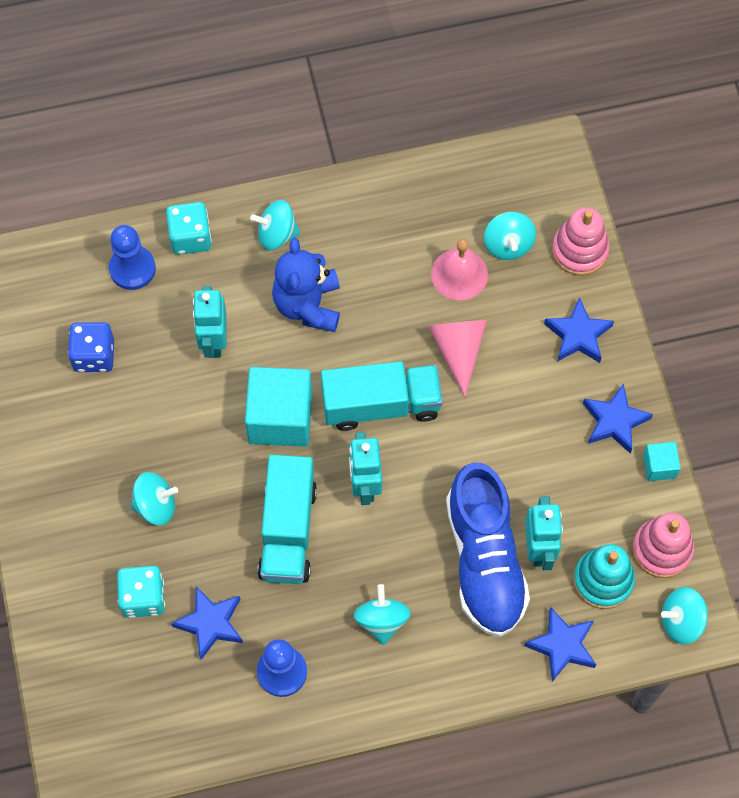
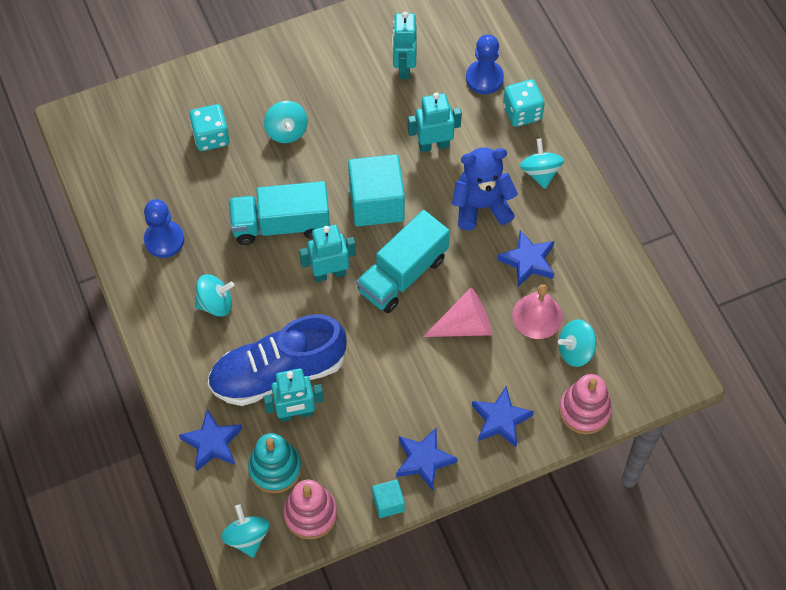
camera: 80 degrees right, 5 degrees down
(94, 355) = (404, 67): blue dice -> turquoise robot
(210, 623) = (196, 185): blue star -> blue star (528, 261)
(381, 405) = (402, 274): turquoise truck -> turquoise truck turned 60 degrees clockwise

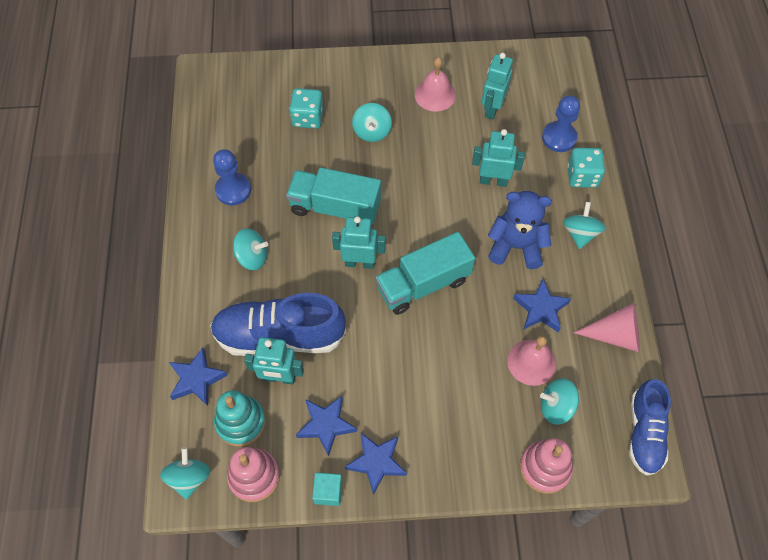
camera: 20 degrees right, 0 degrees up
(338, 70) = (435, 95): none -> pink bell
(376, 203) = (424, 215): turquoise cube -> none
(465, 325) = (461, 349): pink cone -> pink cone (615, 335)
(500, 420) = (462, 449): blue star -> blue star (326, 425)
(665, 347) = (644, 433): none -> blue shoe

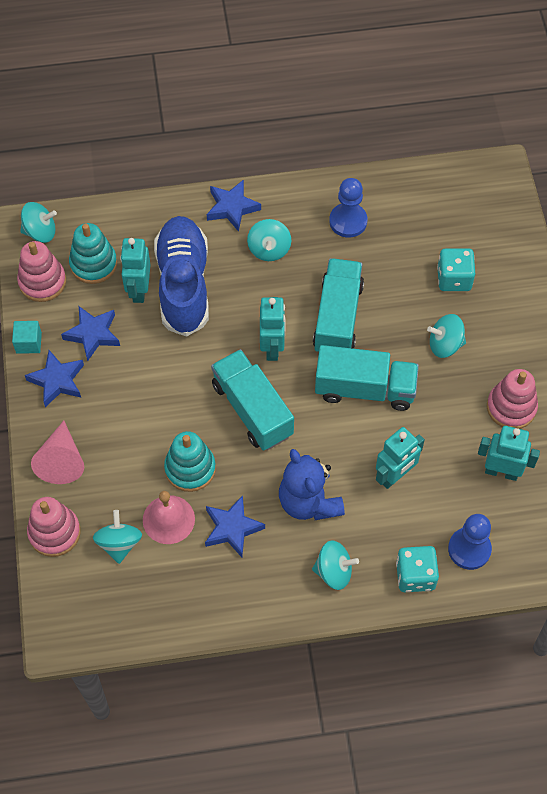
camera: 85 degrees right, 0 degrees up
(197, 379) = (134, 223): blue star -> blue star (232, 208)
(409, 194) = (365, 389): none -> turquoise truck
(435, 95) = (511, 407): pink bell -> pink stacking toy
(480, 341) = (190, 468): none -> turquoise stacking toy
(493, 181) = (395, 476): turquoise robot -> turquoise robot turned 45 degrees clockwise
(516, 246) = (309, 502): blue teddy bear -> blue teddy bear turned 150 degrees clockwise
(615, 335) = (206, 606): pink cone -> pink cone (61, 460)
(644, 433) = (94, 632): blue shoe -> none

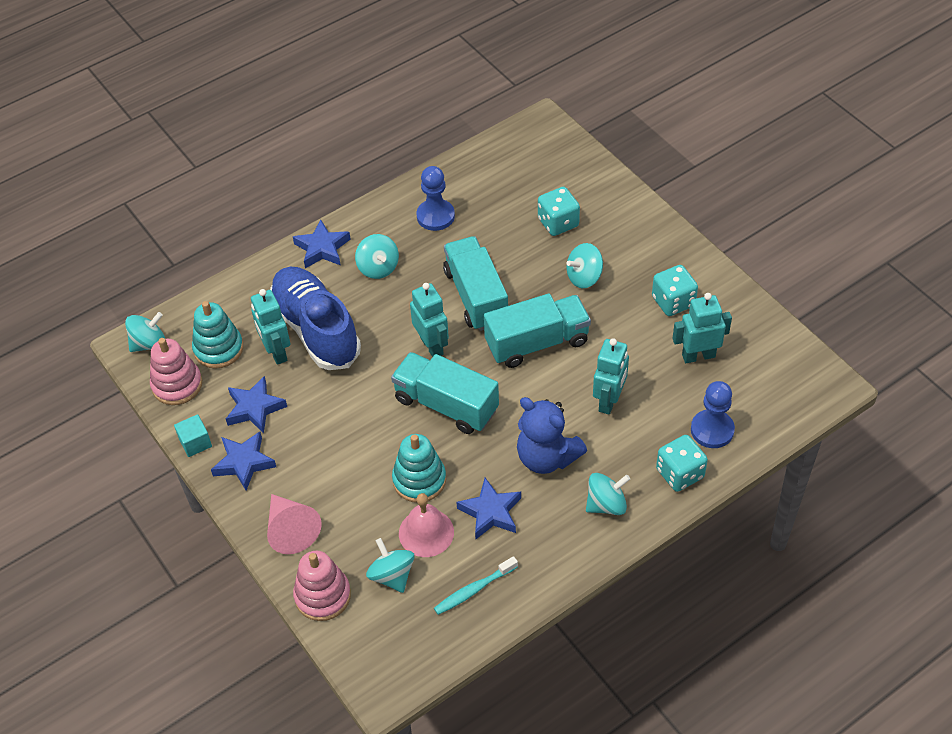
camera: 25 degrees left, 10 degrees down
(177, 591) = (473, 590): none -> turquoise toothbrush
(511, 407) = (673, 301): pink stacking toy -> turquoise dice

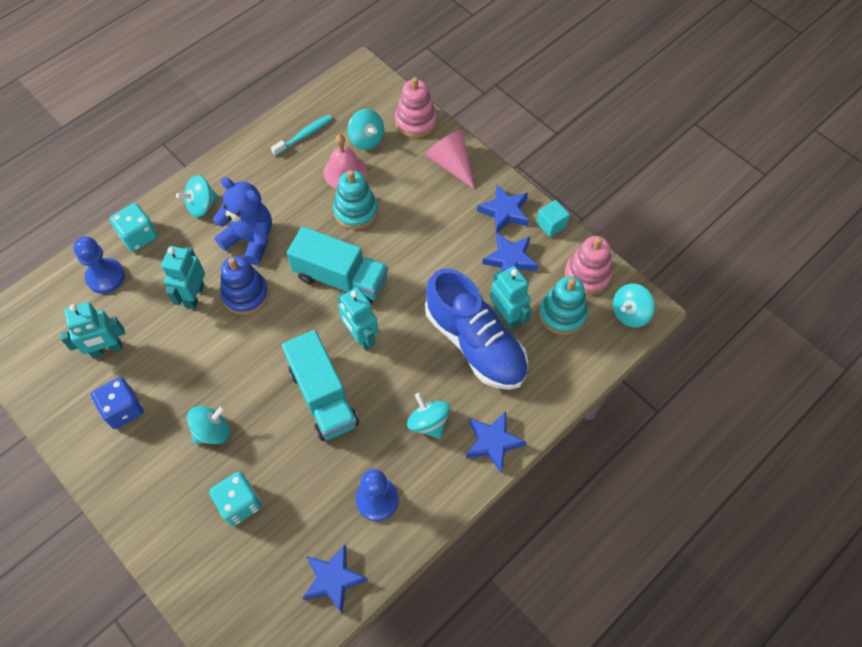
camera: 170 degrees right, 10 degrees up
(491, 512) = (295, 191): blue star -> blue star (333, 579)
(537, 343) = (260, 349): turquoise truck -> none
(552, 397) = (245, 294): none -> blue stacking toy
(673, 301) = (123, 409): turquoise dice -> blue dice

